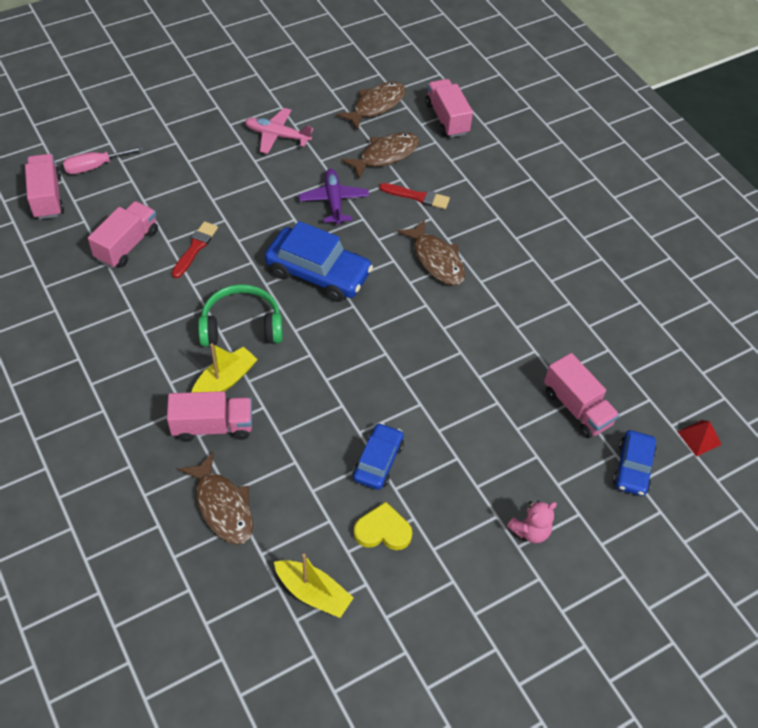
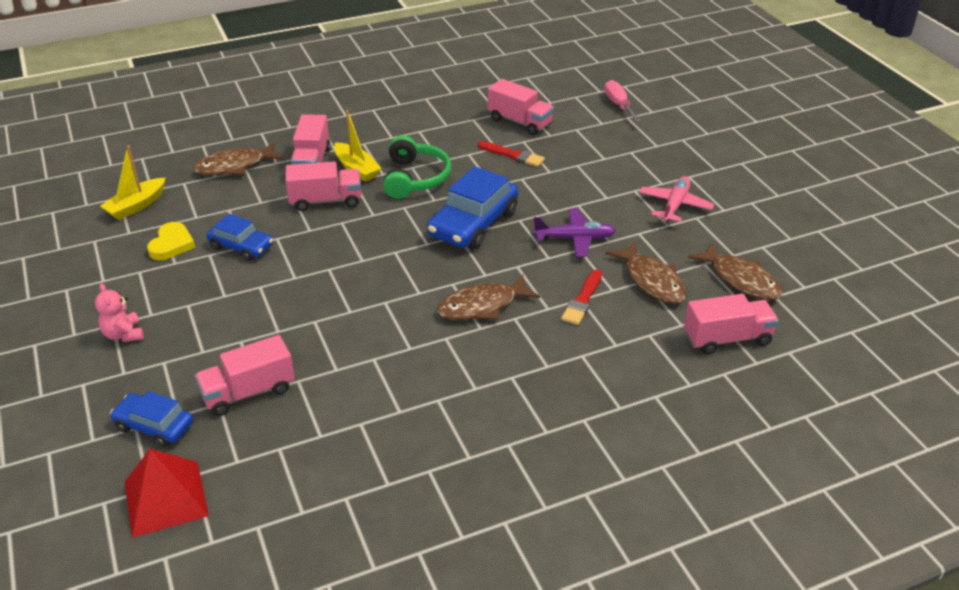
camera: 100 degrees right, 15 degrees down
(47, 197) = (579, 85): pink truck -> pink truck (326, 201)
(699, 438) = (165, 498): red pyramid -> red pyramid, size x1.83

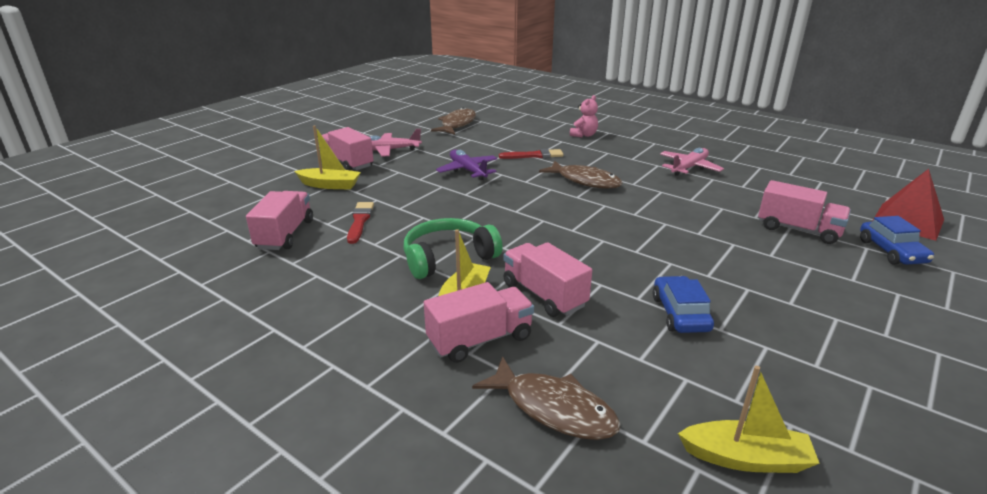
camera: 120 degrees left, 10 degrees down
(124, 334) = (878, 319): pink teddy bear -> pink teddy bear (584, 135)
(171, 244) = (750, 367): yellow heart -> none
(444, 411) = (689, 167): none -> pink plane
(473, 224) = (492, 209): blue car -> none
(602, 155) = (330, 185): none -> yellow boat
(618, 105) = (221, 196): pink screwdriver -> none
(651, 280) = (488, 143): brown fish -> none
(727, 339) = (517, 120): pink truck -> pink truck (348, 163)

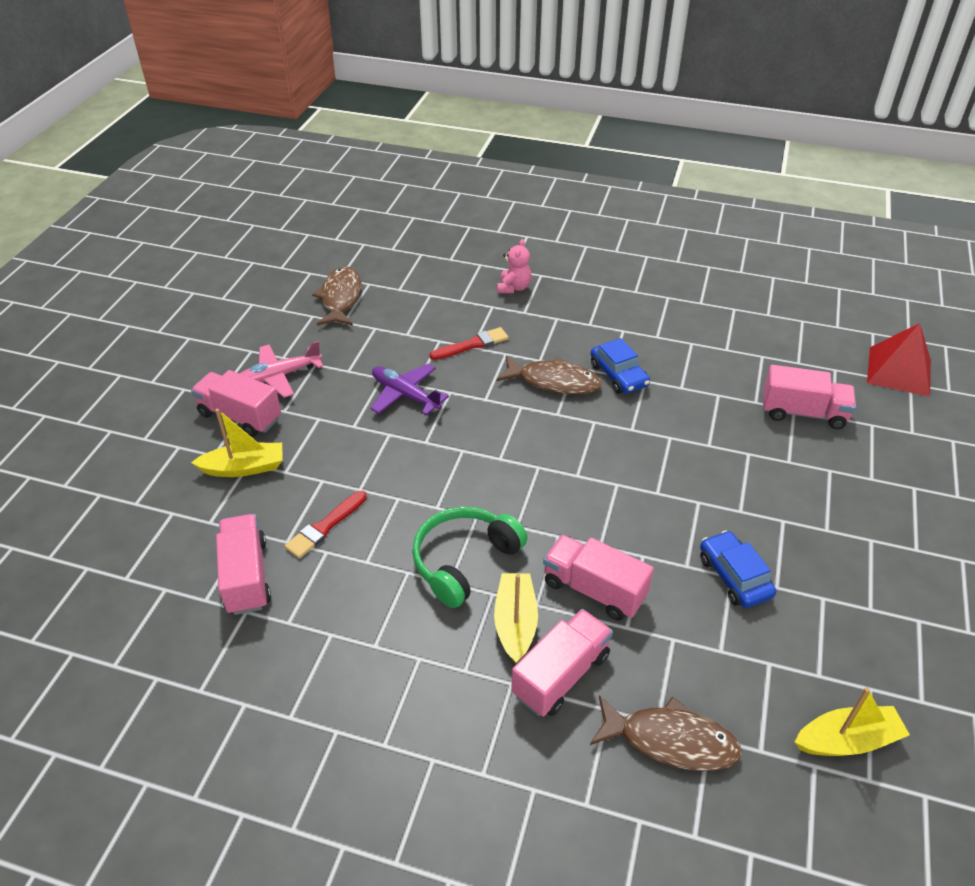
camera: 20 degrees left, 15 degrees up
(360, 221) = (325, 526): red brush -> red brush turned 120 degrees counterclockwise
(689, 167) = (659, 327): pink plane -> none
(891, 251) = (895, 425): blue car -> blue car (618, 375)

